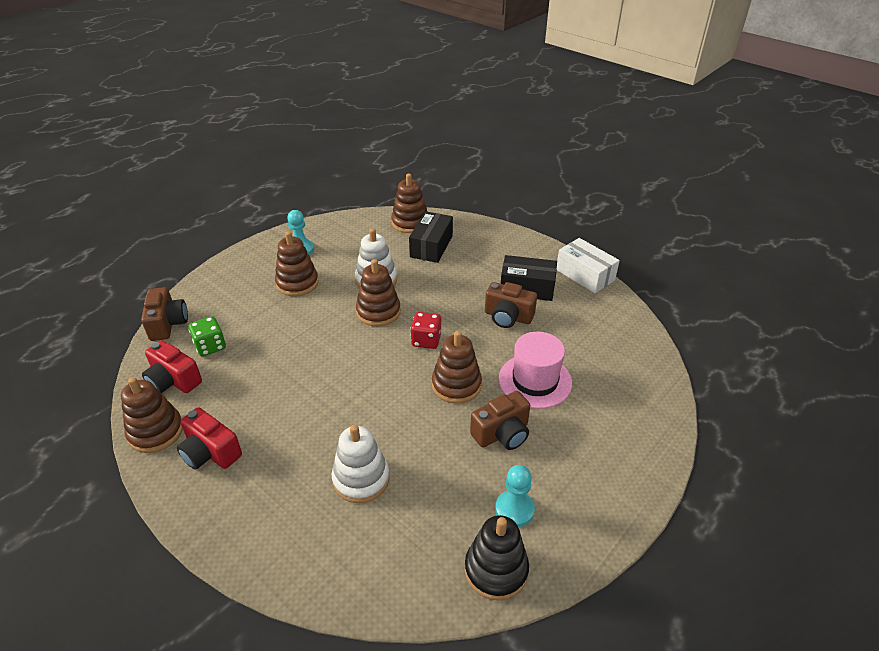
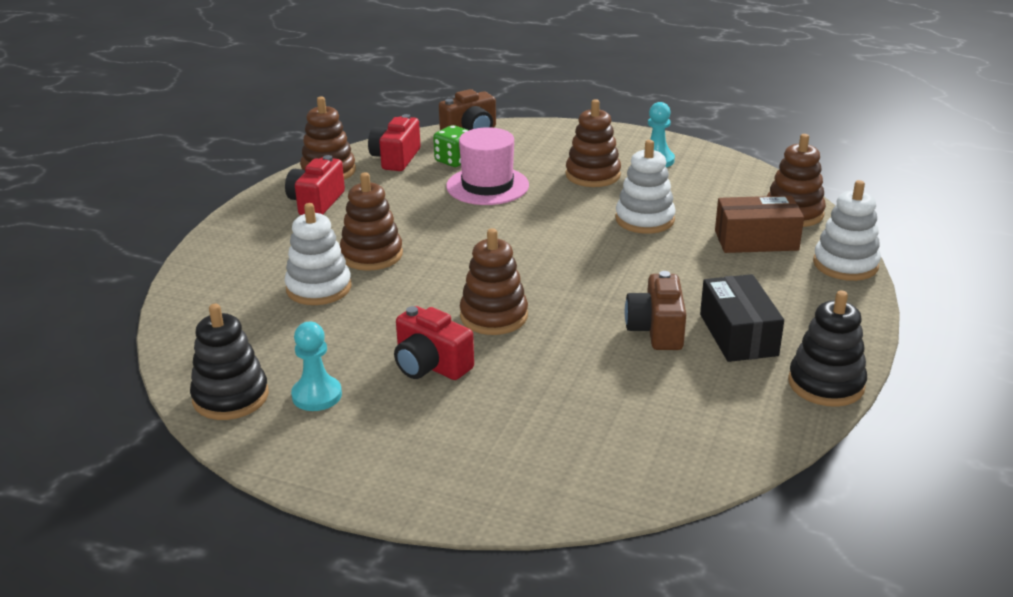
camera: 70 degrees right, 10 degrees down
(378, 312) = (585, 235): brown stacking toy -> brown stacking toy (371, 255)
(426, 340) = (559, 278): red dice -> none
(431, 246) = (756, 240): black box -> brown box
(476, 226) = (845, 264): none -> white stacking toy
(502, 433) = (430, 365): brown camera -> red camera
(535, 381) = (542, 375): pink hat -> pink hat (487, 186)
(585, 275) = (826, 384): white box -> black stacking toy

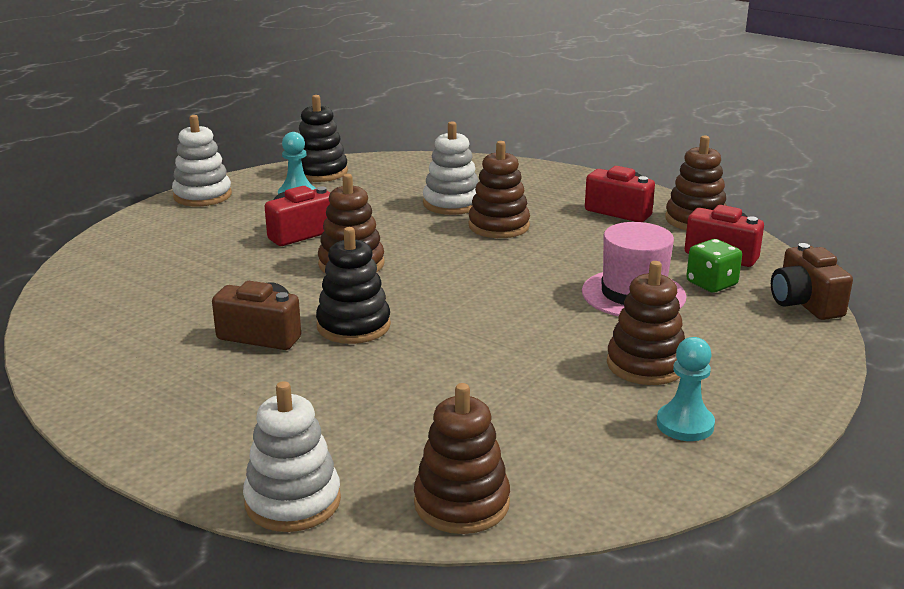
camera: 105 degrees right, 5 degrees down
(644, 219) = (501, 376): white stacking toy -> white stacking toy (202, 196)
(738, 335) = (214, 377): black box -> none
(756, 240) = (402, 446): brown box -> none
(826, 384) = (87, 404): black stacking toy -> black stacking toy (353, 326)

